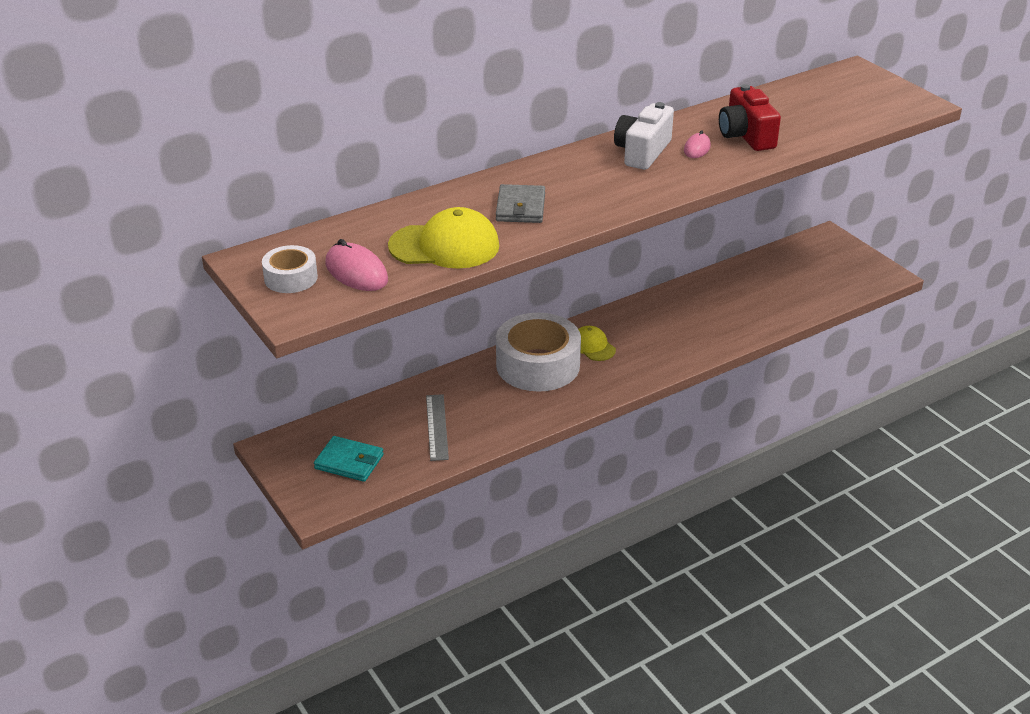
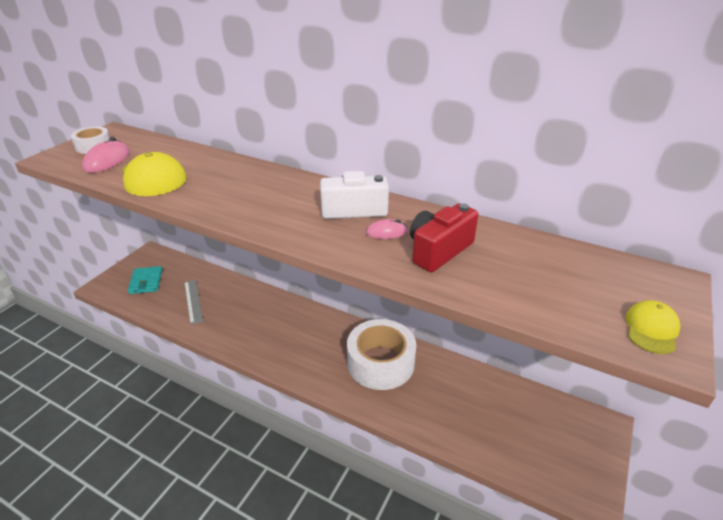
camera: 60 degrees right, 0 degrees up
(437, 427) = (193, 301): grey ruler -> grey ruler turned 75 degrees counterclockwise
(520, 207) = (224, 187): grey wallet -> none
(538, 365) = (282, 318): white tape -> white tape (380, 362)
(593, 346) = (321, 336): yellow cap -> yellow cap (651, 329)

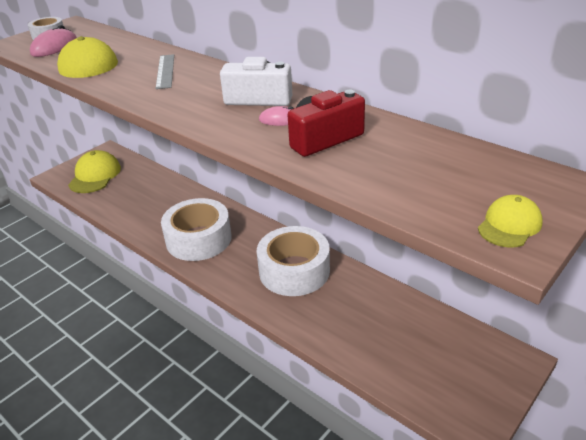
camera: 15 degrees right, 0 degrees up
(146, 282) = (95, 176): turquoise wallet -> yellow cap
(193, 301) = (132, 196): grey ruler -> grey ruler (165, 71)
(277, 340) = (198, 239): none -> white tape

